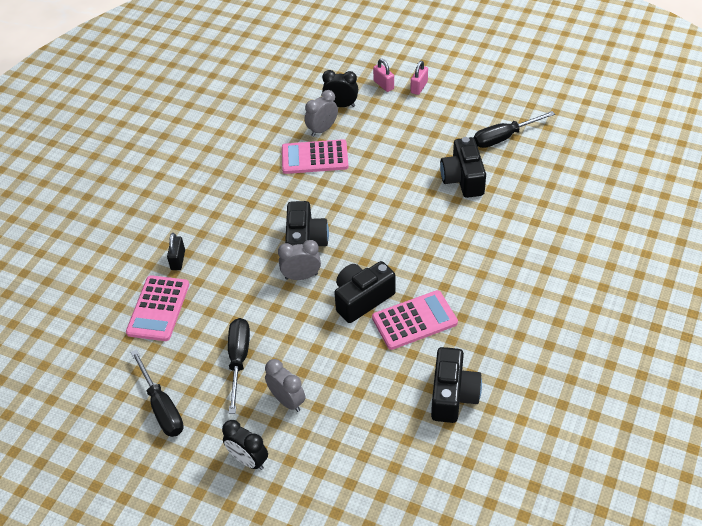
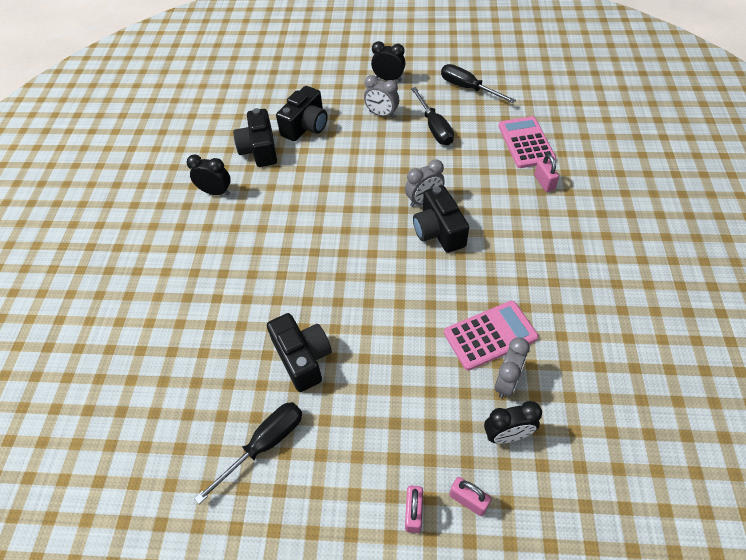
camera: 160 degrees right, 5 degrees up
(178, 260) = (544, 182): black padlock -> pink padlock
(362, 299) = (359, 197): black camera -> black camera (306, 126)
(414, 320) = (307, 192): pink calculator -> none
(514, 352) = (216, 192): none -> black clock

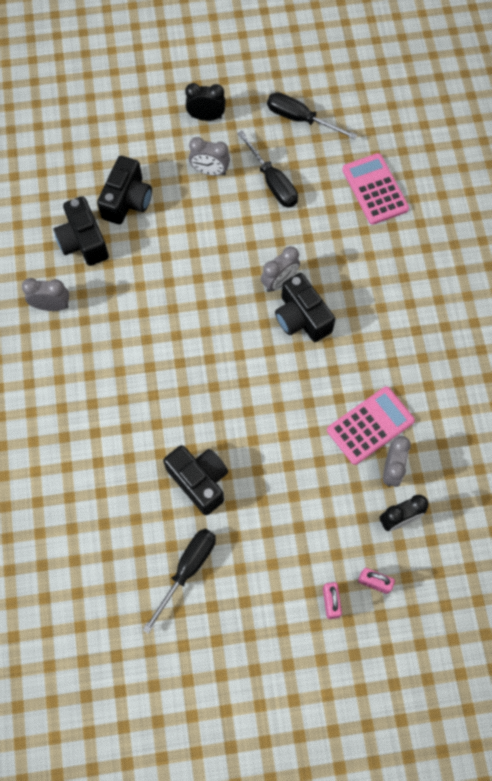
camera: 15 degrees left, 15 degrees up
(216, 192) = (52, 306): black clock -> grey clock
(544, 182) = (400, 240): pink padlock -> none

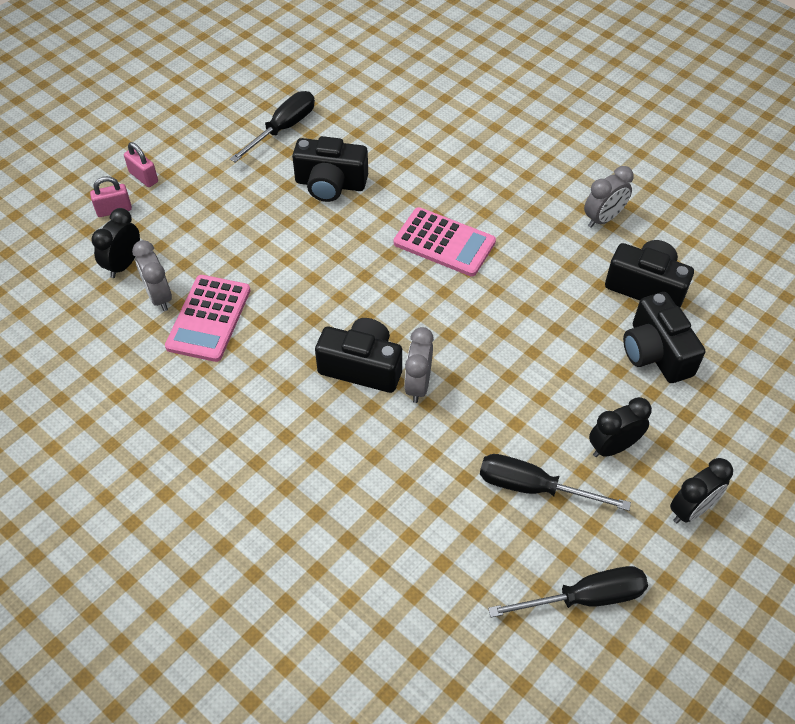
camera: 140 degrees right, 15 degrees down
(187, 570) = (283, 129): black screwdriver -> black screwdriver turned 135 degrees counterclockwise
(210, 171) = (613, 447): grey clock -> black clock
(375, 189) = (408, 572): pink calculator -> pink calculator (444, 242)

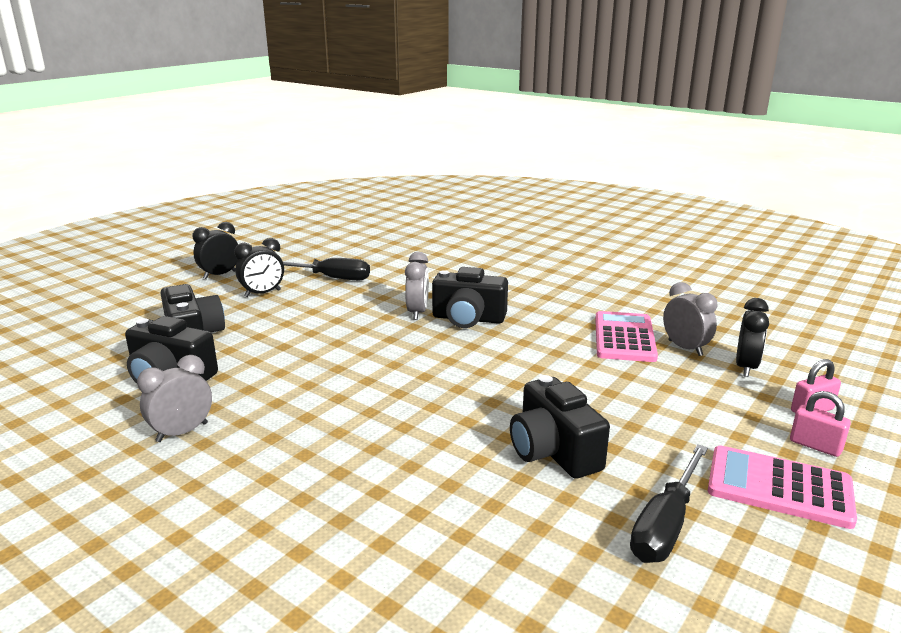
camera: 175 degrees right, 30 degrees down
(330, 184) = (553, 451): black camera -> black camera turned 120 degrees counterclockwise
(444, 242) = (393, 400): pink calculator -> pink calculator (779, 487)
(585, 598) = (309, 250): black screwdriver -> none

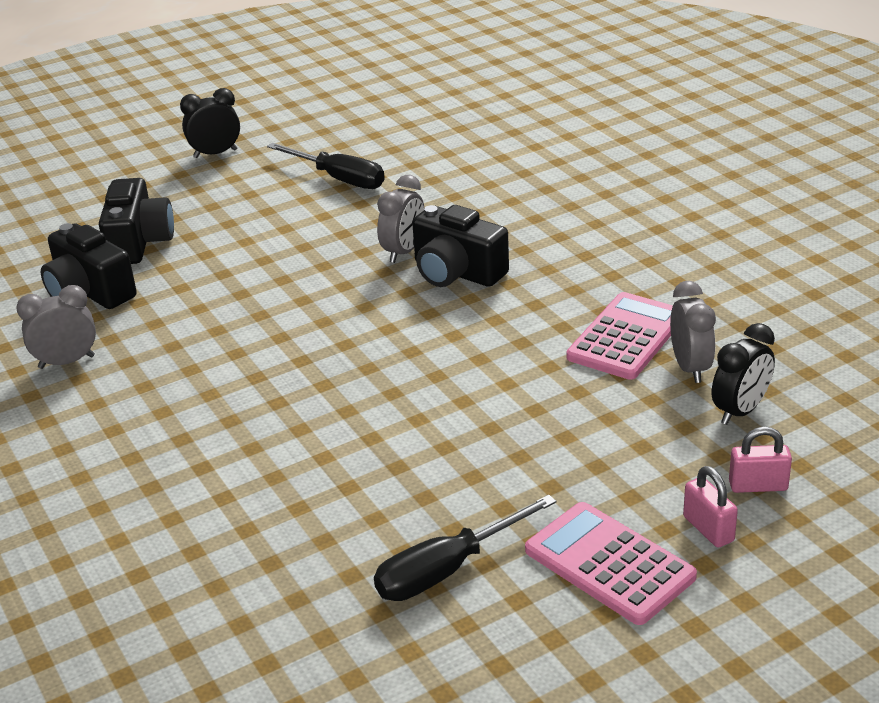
camera: 25 degrees right, 10 degrees up
(262, 293) = (246, 191): black clock -> none
(553, 451) = (406, 466): black camera -> none

